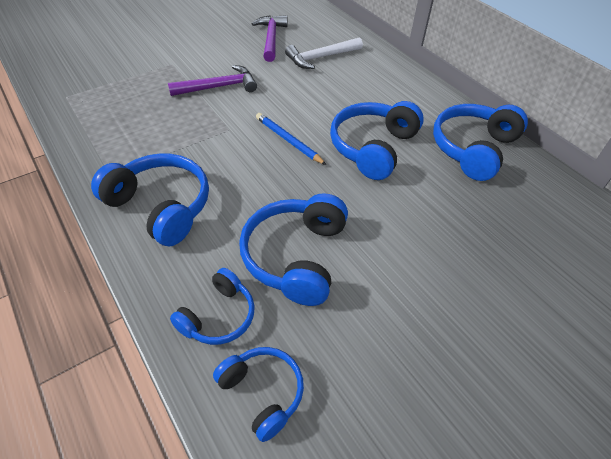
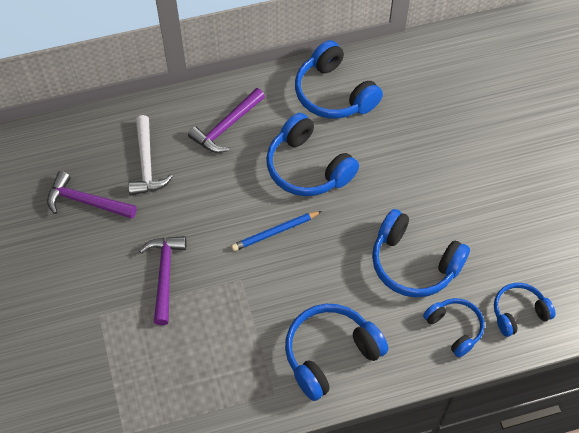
camera: 70 degrees left, 10 degrees up
(384, 90) = (226, 126): none -> purple hammer

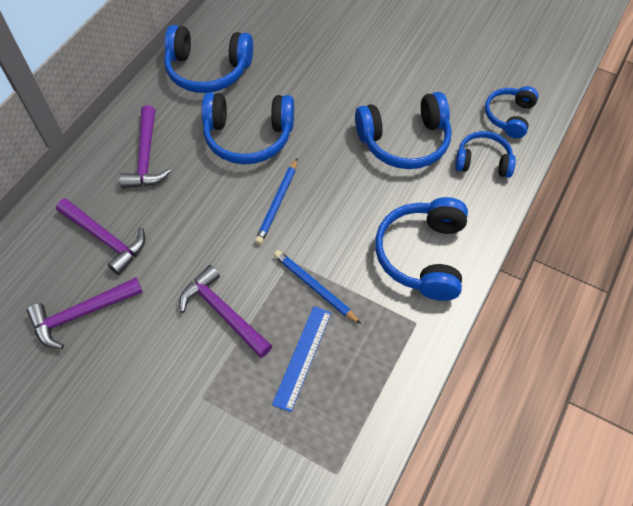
camera: 45 degrees left, 0 degrees up
(146, 164) = (105, 239): white hammer -> purple hammer
(180, 347) = (302, 357): none -> blue ruler
(236, 310) = (314, 287): none -> blue pencil

